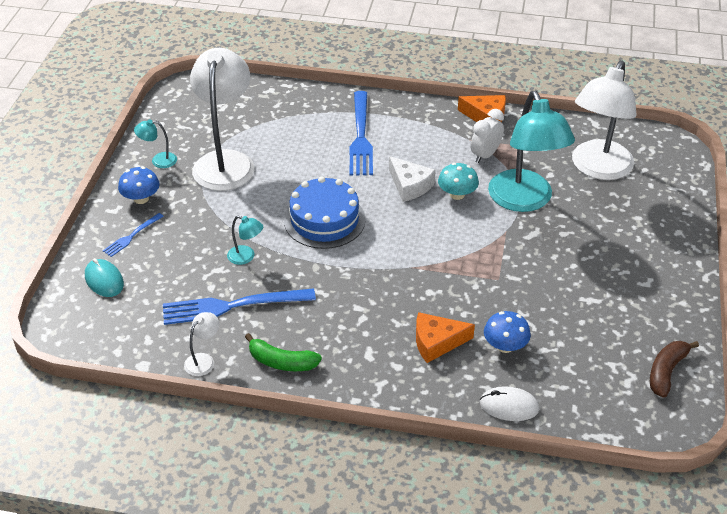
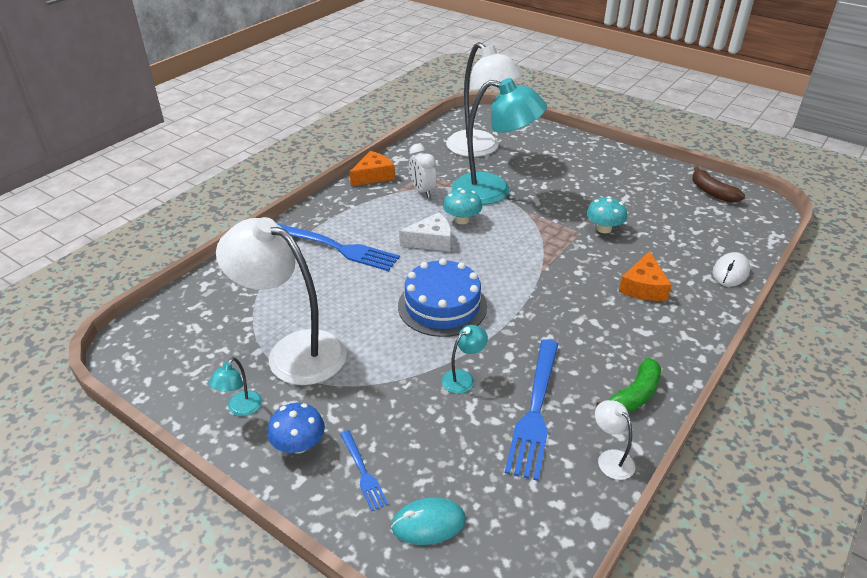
camera: 65 degrees left, 5 degrees down
(505, 346) = (661, 253): blue mushroom -> none
(517, 295) = (604, 229): none -> turquoise mushroom

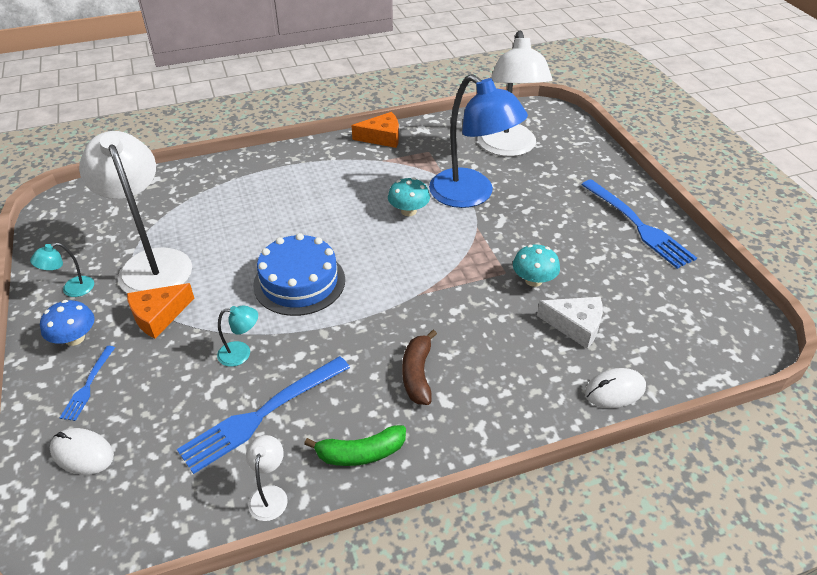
camera: 35 degrees right, 5 degrees up
(338, 248) = (279, 192): blue fork -> blue fork (638, 225)
(422, 191) = (406, 169): white clock -> none
(428, 523) = (82, 453): turquoise mouse -> white mouse
(431, 241) = (359, 219): white cheese -> white cheese (575, 325)
(493, 191) = (471, 195): turquoise lamp -> blue lamp
(643, 287) = (500, 357): orange cheese -> orange cheese (158, 316)
(712, 192) = (708, 295): brown banana -> brown banana (417, 374)

